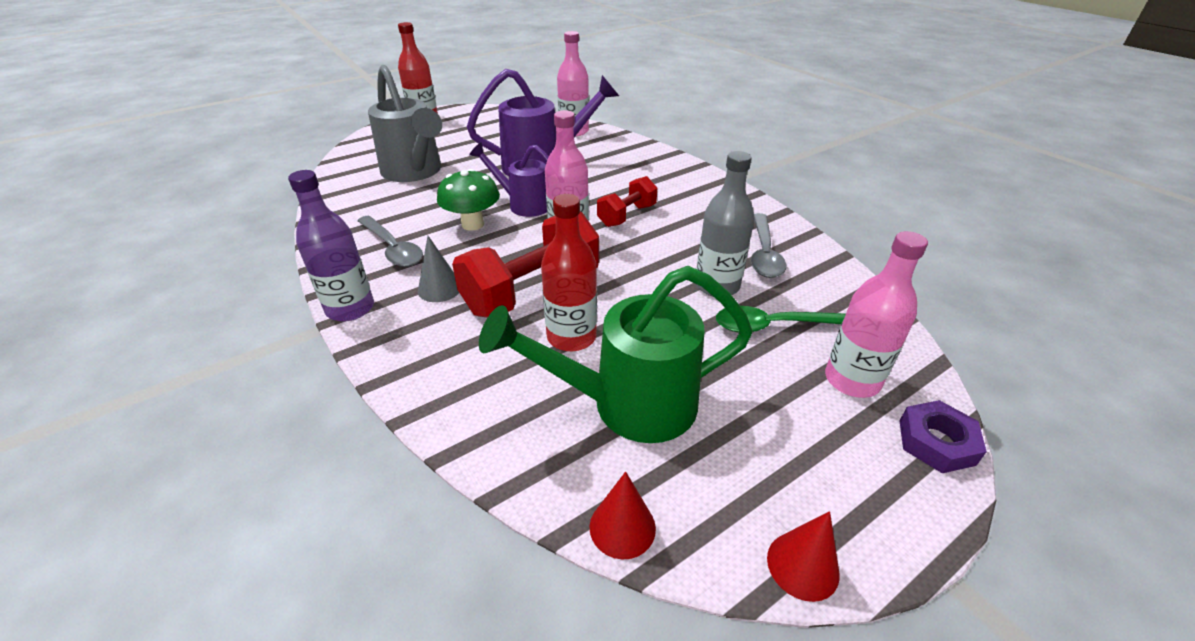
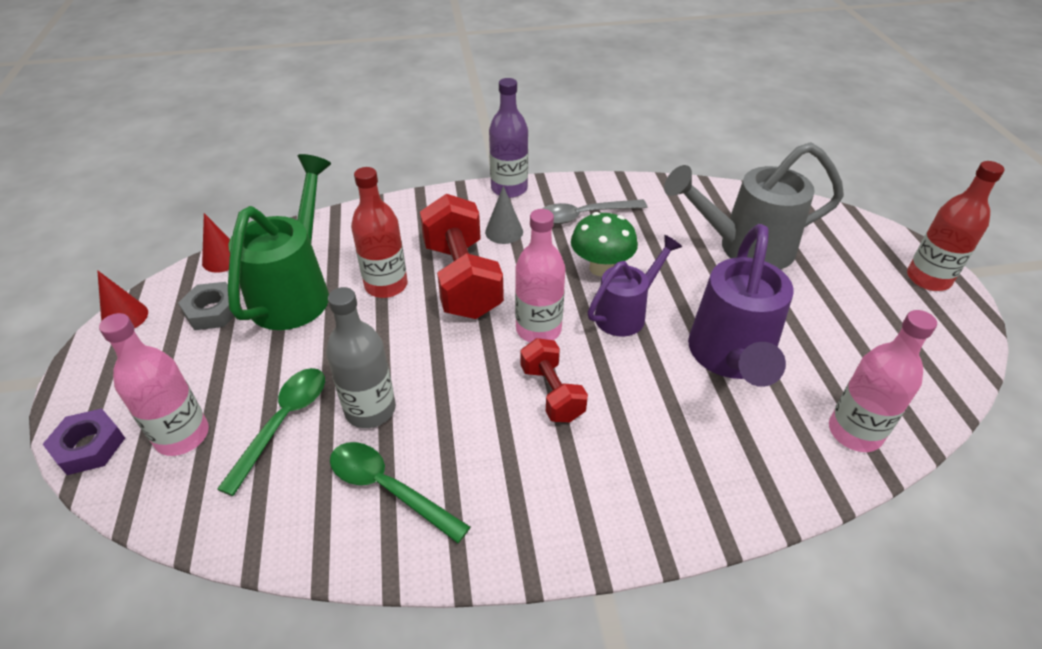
camera: 115 degrees right, 5 degrees up
(713, 465) = (212, 311): none -> grey nut
(764, 253) = (389, 488): grey spoon -> green spoon

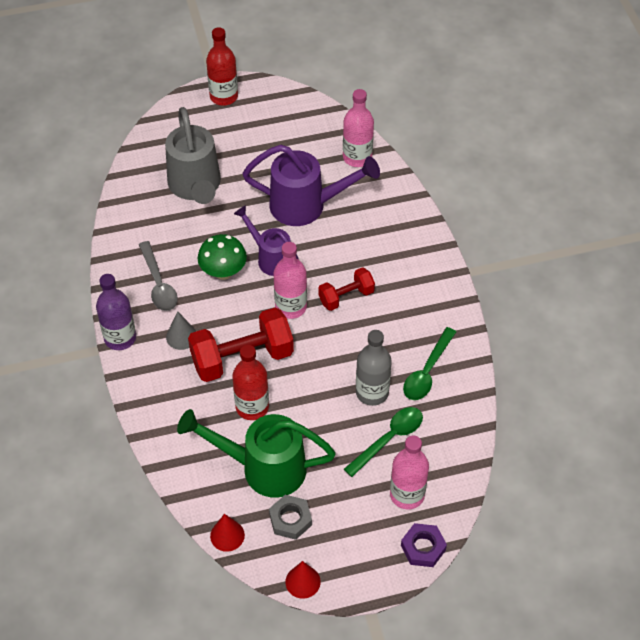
camera: 95 degrees left, 10 degrees up
(283, 423) = (389, 439): green spoon -> green spoon turned 120 degrees clockwise

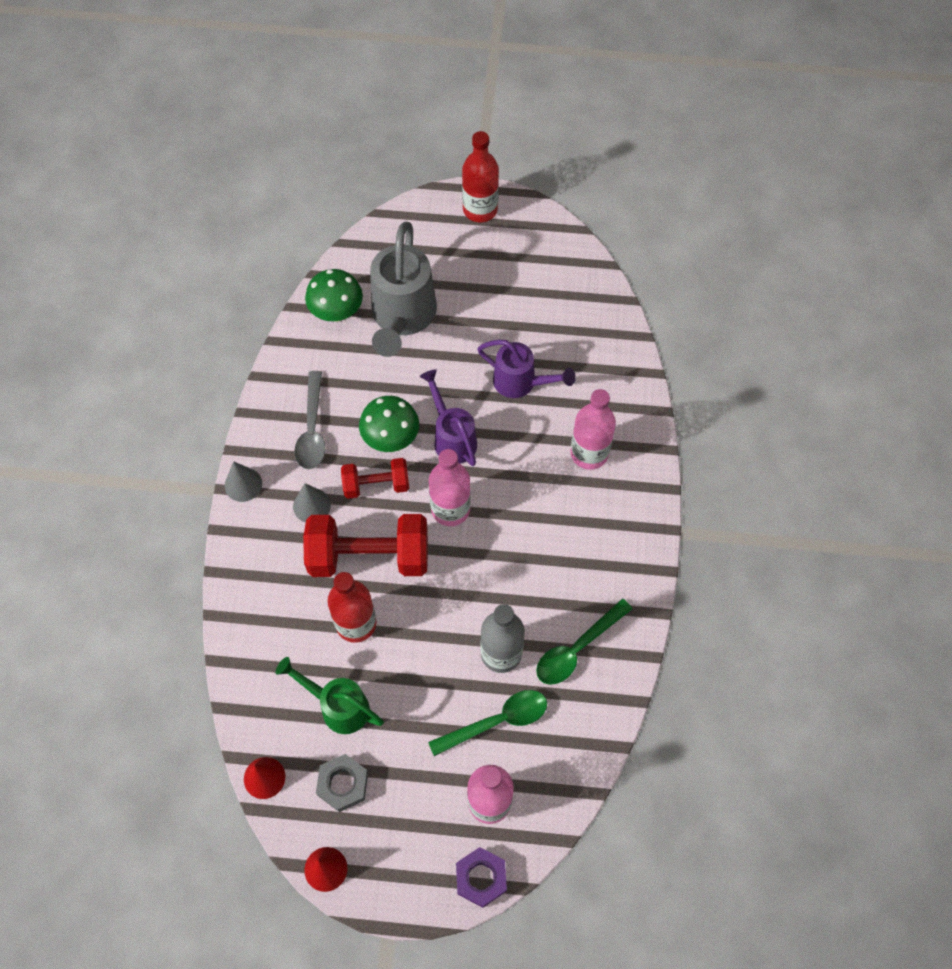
camera: 20 degrees right, 10 degrees up
(120, 338) = (243, 484): purple bottle -> grey cone
(142, 197) = (337, 312): none -> green mushroom
(263, 467) = (338, 706): green watering can -> green watering can, size x0.62
(307, 206) = (521, 383): purple watering can -> purple watering can, size x0.62
(346, 297) = (520, 517): red dumbbell -> red dumbbell (376, 485)
(357, 157) = (605, 337): pink bottle -> pink bottle (589, 453)

